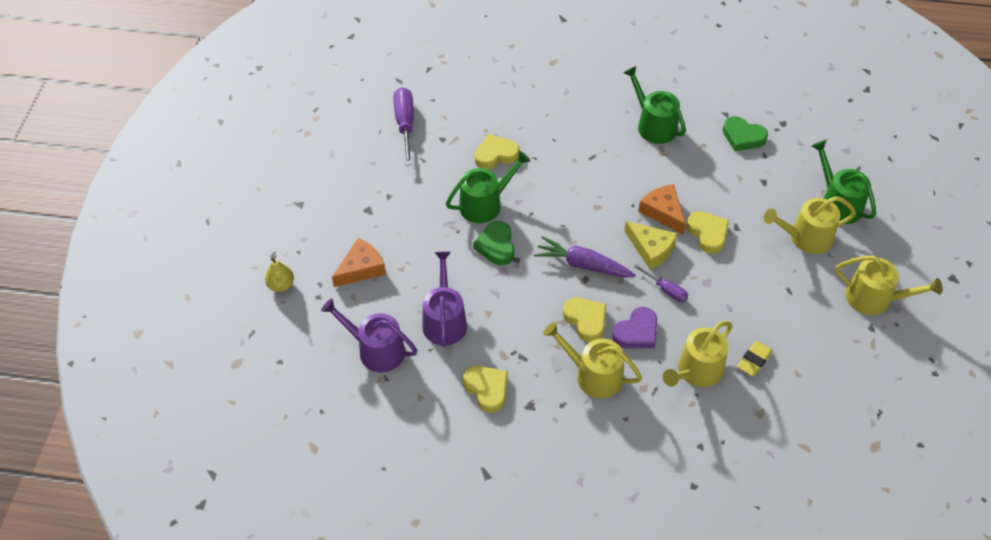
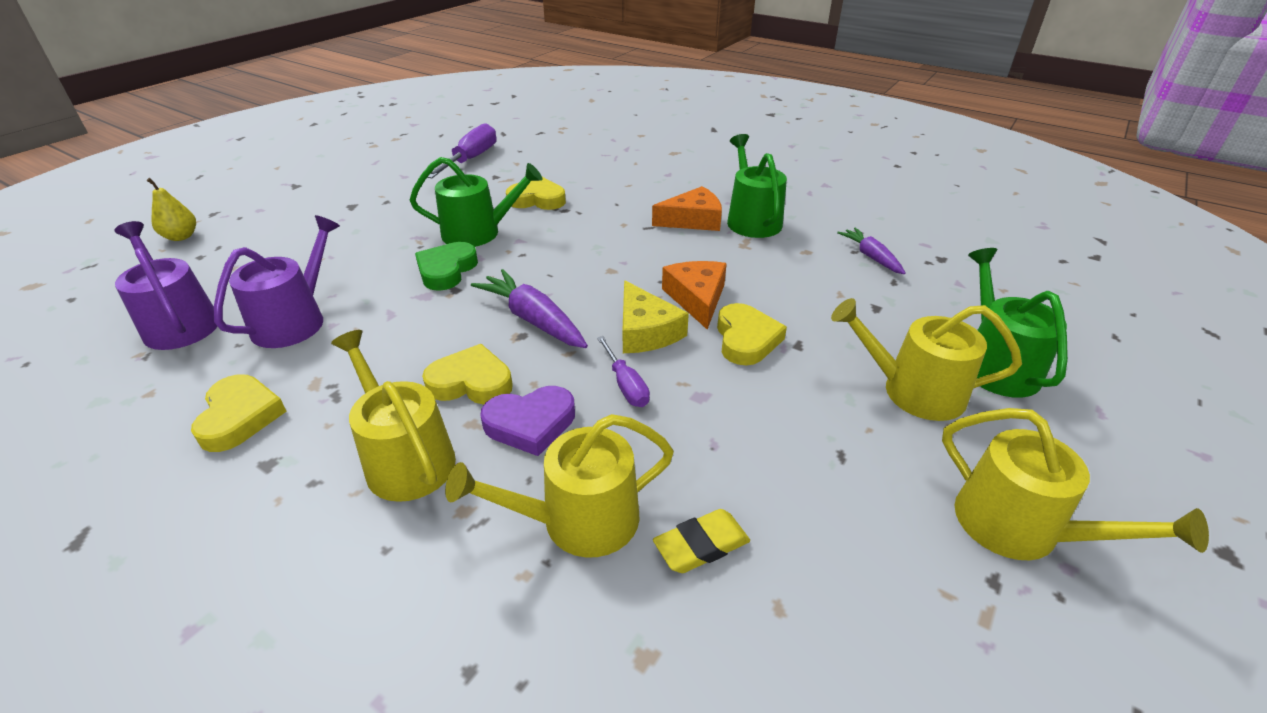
camera: 25 degrees right, 15 degrees down
(361, 268) = (276, 247): orange cheese -> orange cheese (693, 220)
(586, 320) = (471, 382): yellow heart -> yellow heart turned 75 degrees counterclockwise
(743, 137) = (871, 257): green heart -> purple carrot

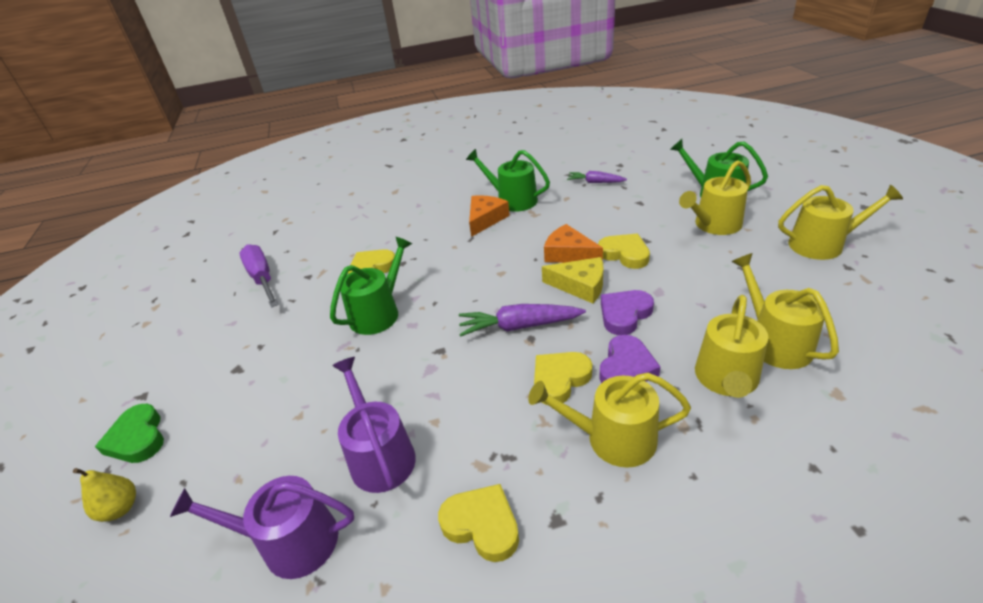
camera: 45 degrees left, 0 degrees up
(446, 270) = (410, 346): green heart -> green heart (137, 438)
(626, 385) = (624, 314): purple screwdriver -> purple heart
(701, 545) = (774, 342): yellow eraser -> yellow watering can

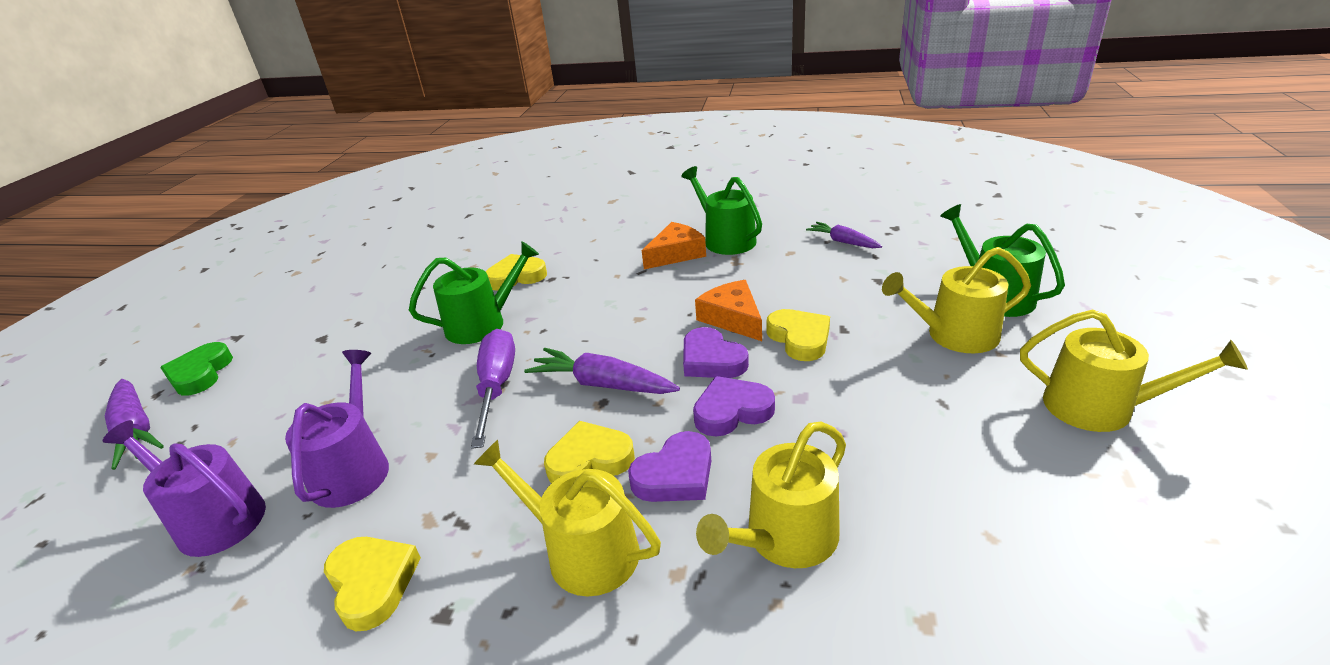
camera: 25 degrees right, 5 degrees down
(120, 508) = (136, 430): yellow pear -> purple carrot
(262, 278) = (417, 258): purple screwdriver -> purple screwdriver (497, 386)
(580, 286) = (711, 360): yellow cheese -> purple heart
(774, 342) = (897, 515): yellow watering can -> none

